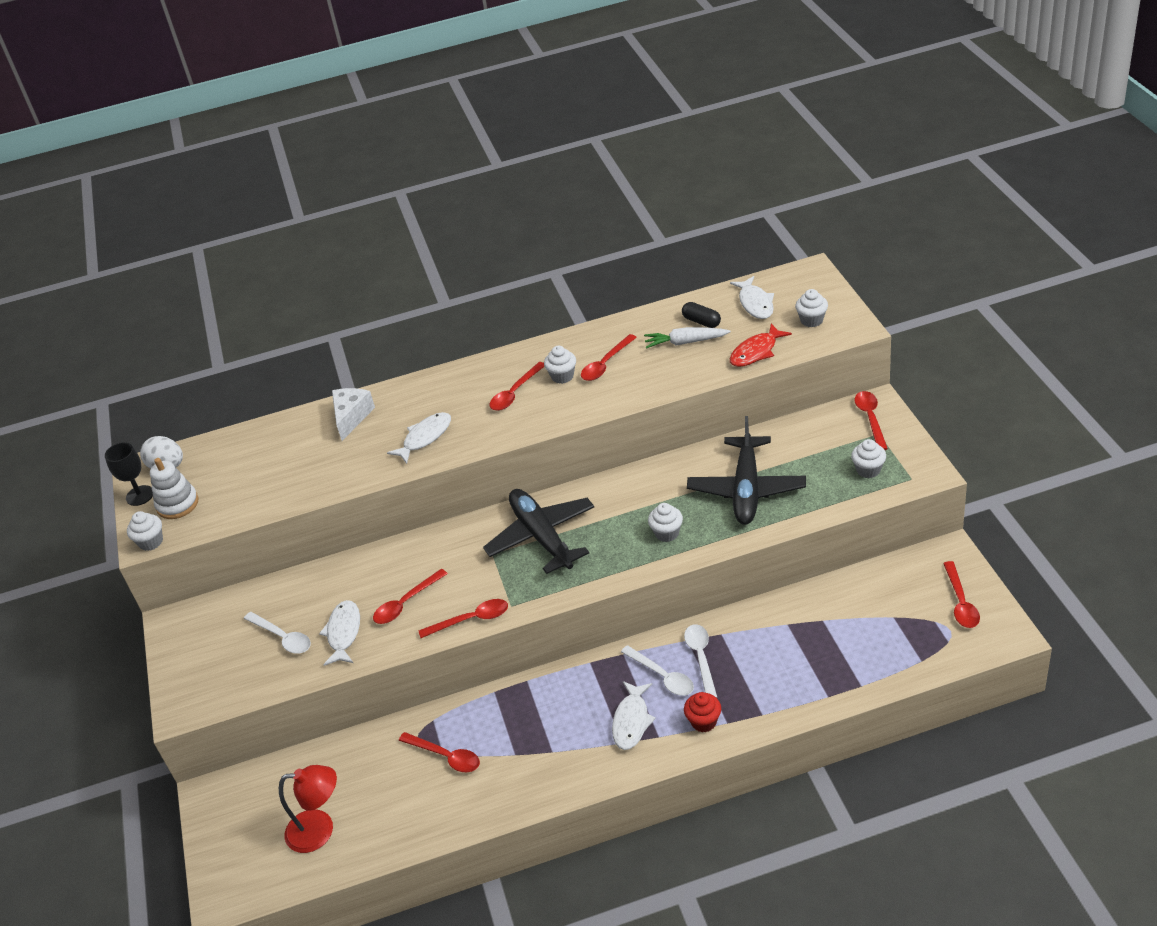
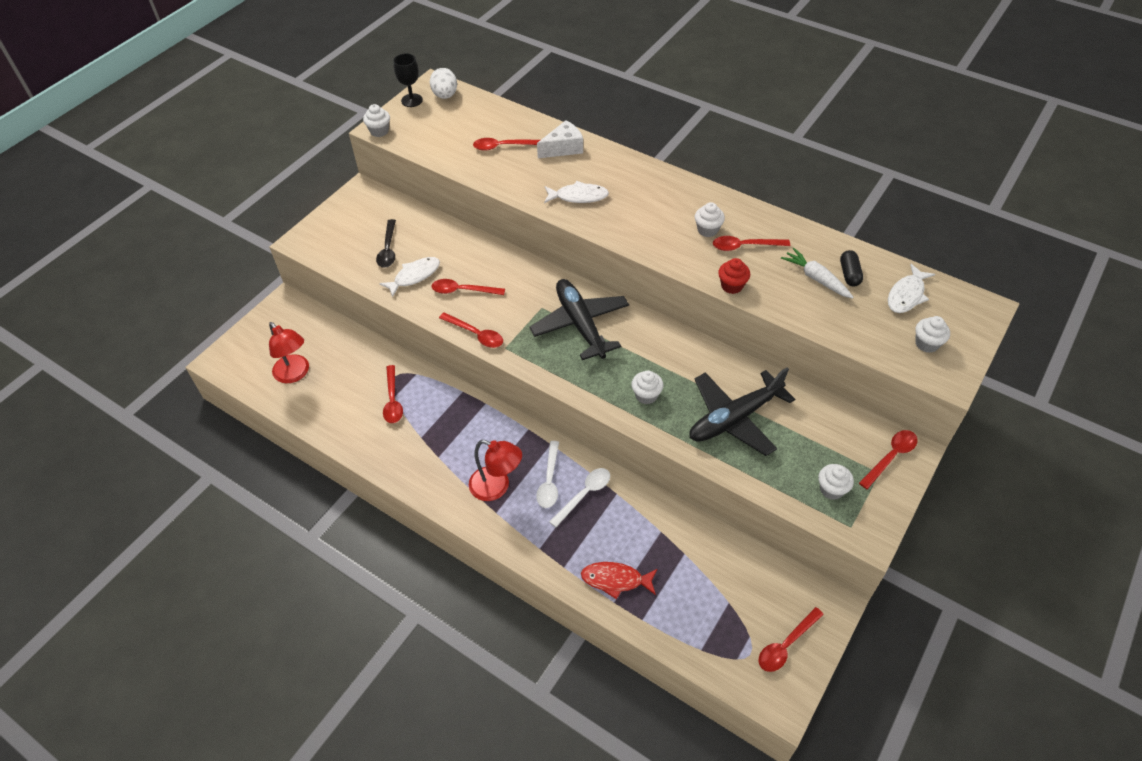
camera: 45 degrees right, 10 degrees up
(177, 504) = (419, 121): white stacking toy -> none
(282, 637) = (388, 249): white spoon -> black spoon
(515, 393) = (665, 215): red spoon -> red spoon (503, 146)
(541, 536) = (580, 324): black plane -> black plane turned 45 degrees counterclockwise
(631, 721) = (497, 487): white fish -> red lamp
(703, 722) = (529, 532): red cupcake -> red cupcake (732, 286)
(756, 352) = (851, 329): red fish -> red fish (615, 580)

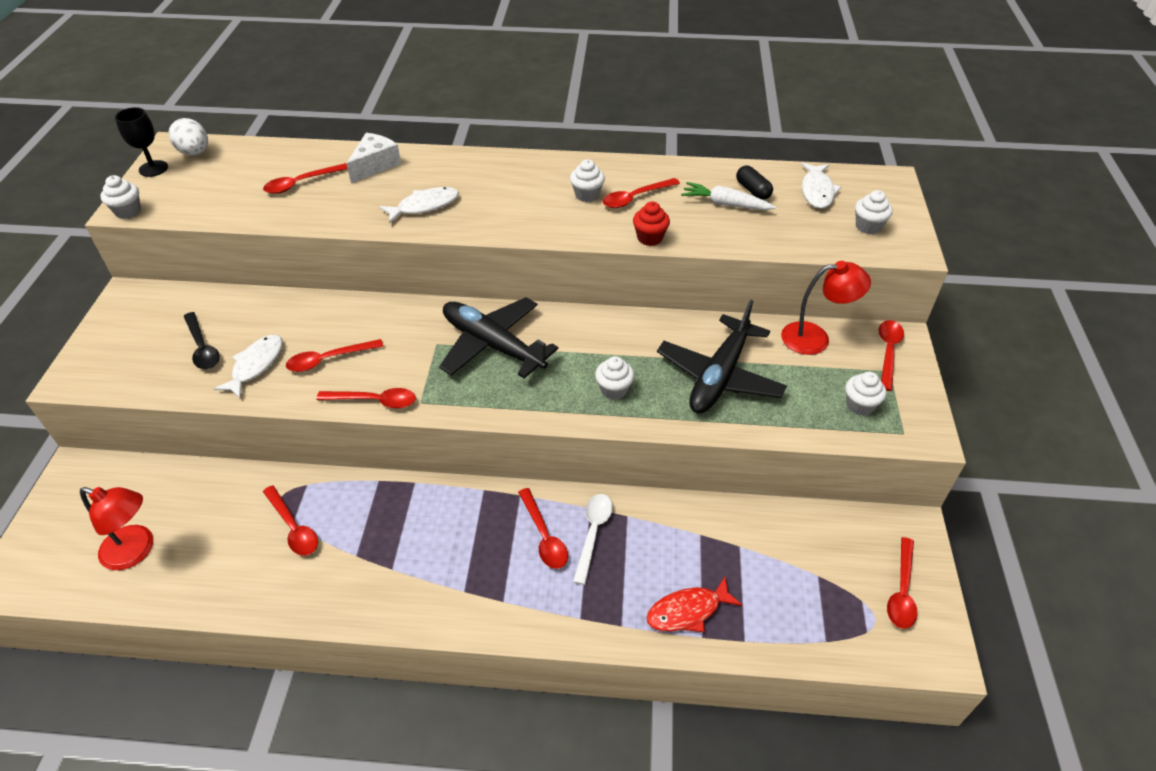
camera: 30 degrees left, 5 degrees down
(497, 487) = (486, 571): red lamp -> red lamp (815, 338)
(549, 481) = (544, 536): white spoon -> red spoon

